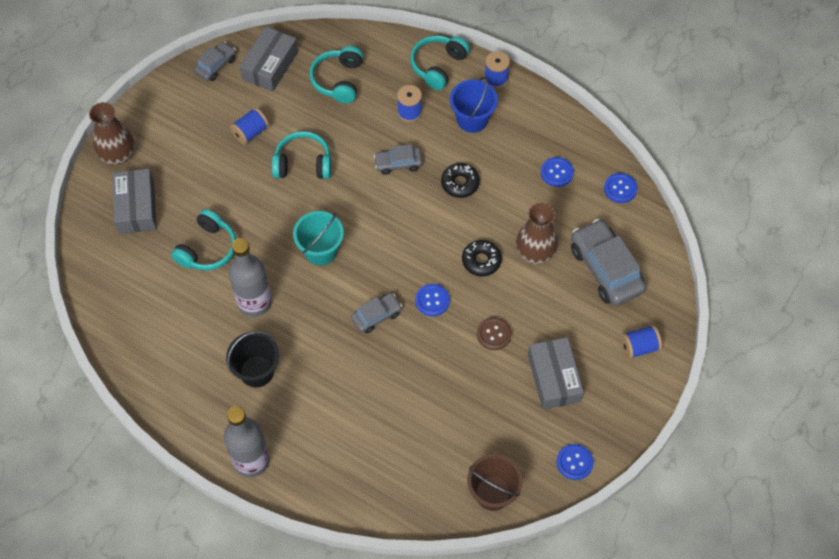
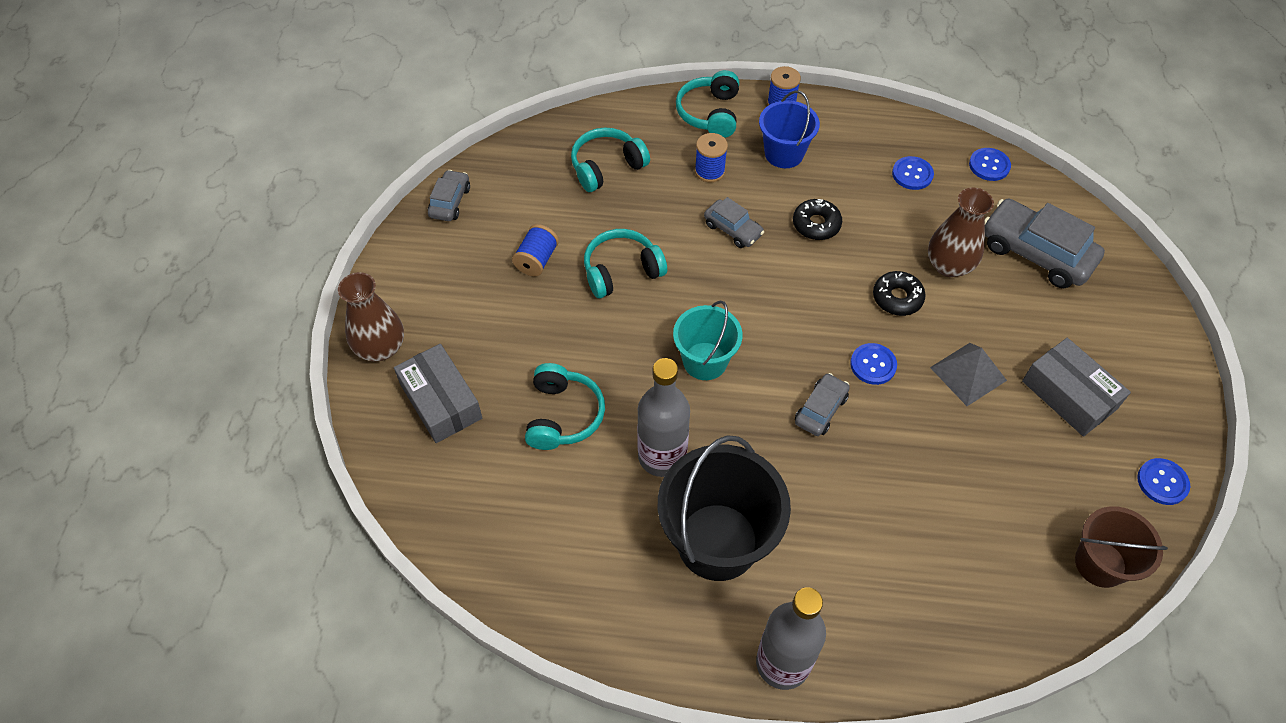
camera: 25 degrees left, 5 degrees down
(257, 371) = (717, 541): black bucket -> black bucket, size x1.67
(270, 65) = (516, 179): grey box -> none
(338, 80) = (606, 167): turquoise headphones -> turquoise headphones turned 75 degrees clockwise
(398, 163) = (733, 229): grey car -> grey car turned 105 degrees counterclockwise
(494, 334) = (968, 373): brown button -> grey pyramid
(639, 347) = (1132, 321): blue spool -> none

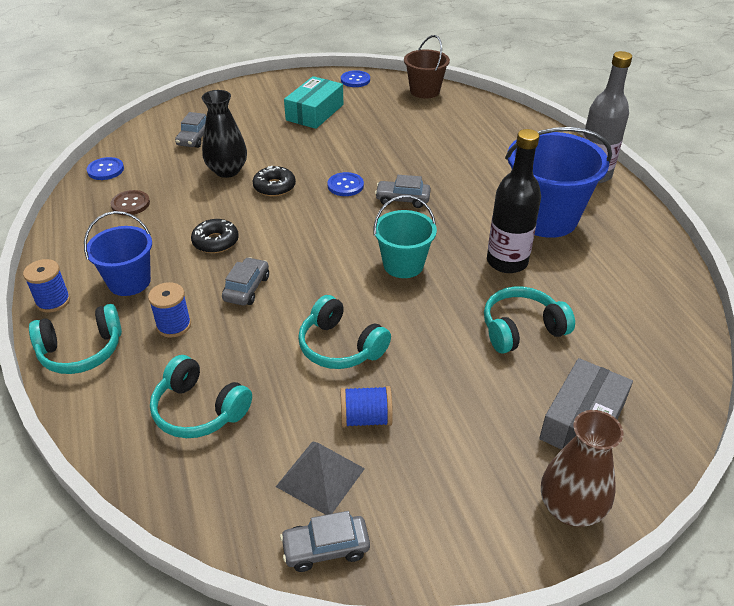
camera: 115 degrees left, 15 degrees down
(662, 456) = (507, 262): grey bottle -> black bottle
(717, 541) = (545, 218): black bucket -> blue bucket
(912, 174) = (130, 204): blue button -> brown button
(949, 265) = (227, 170): brown vase -> black vase
(968, 373) = (324, 148): grey pyramid -> grey pyramid (320, 477)
(1036, 253) = (194, 138): grey car -> grey car, size x0.55
(1069, 395) = (315, 112): grey box -> turquoise box

